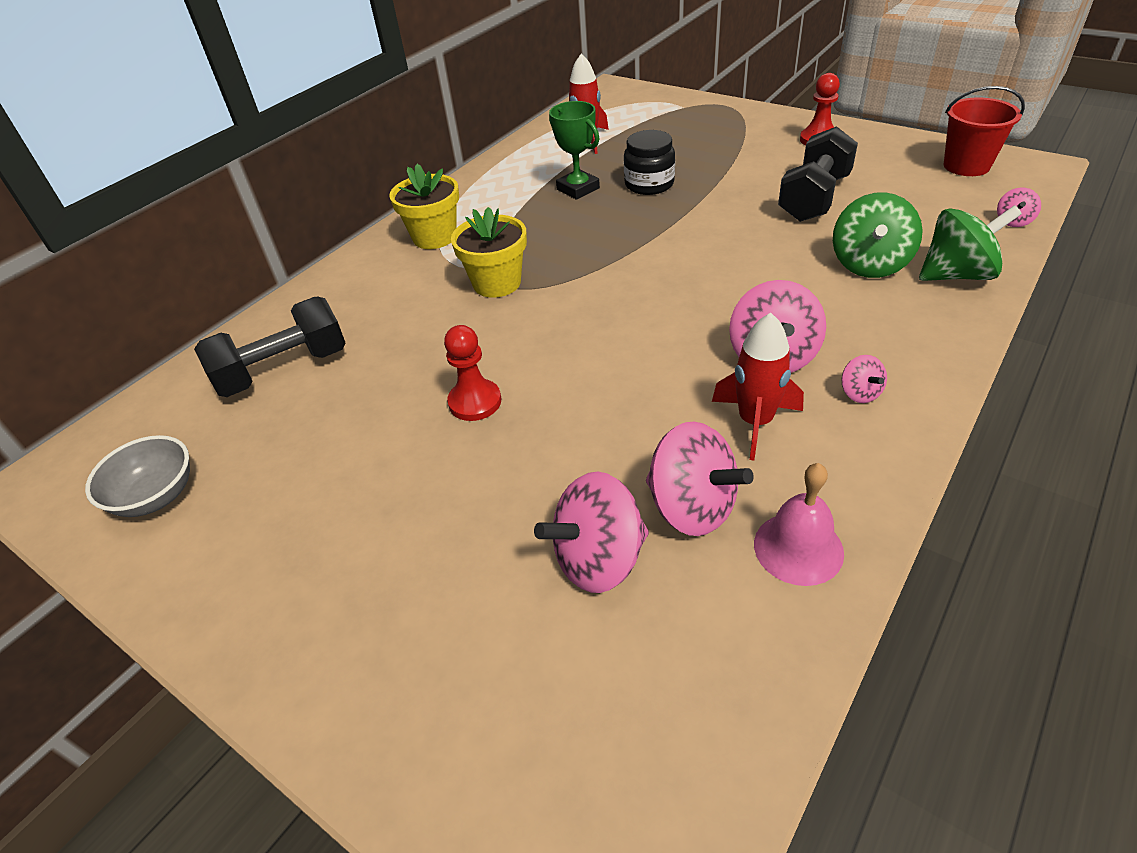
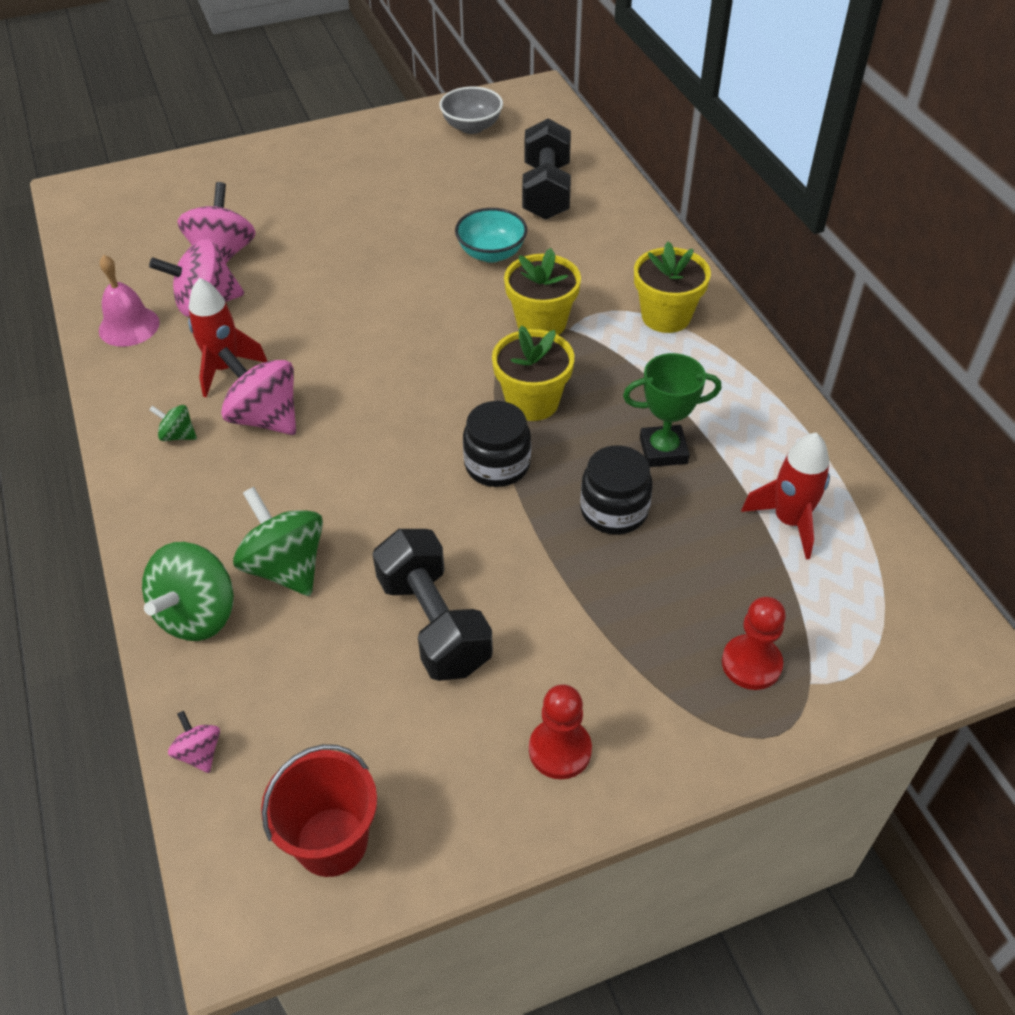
camera: 120 degrees right, 5 degrees up
(420, 353) = (491, 253): none -> turquoise bowl
(475, 402) = (405, 259): red pawn -> red pawn (751, 664)
(591, 248) = (532, 402): none -> yellow flower pot
(668, 234) = (497, 465): none -> black jar
(859, 393) = (177, 435): pink spinning top -> green spinning top

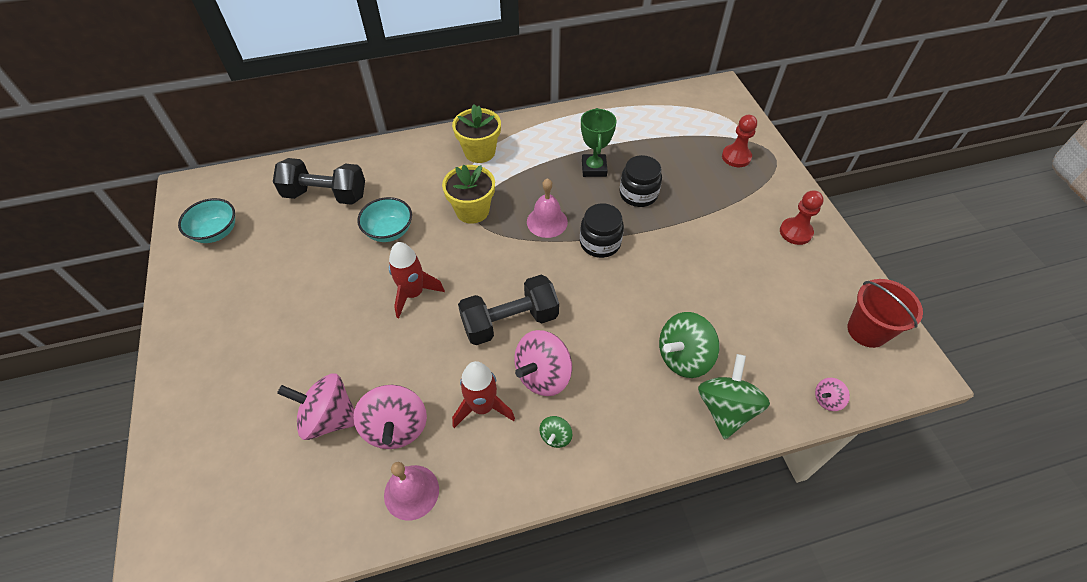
camera: 85 degrees left, 5 degrees up
(198, 614) = (725, 408): green spinning top -> green spinning top turned 105 degrees counterclockwise
(434, 623) = (722, 280): black dumbbell -> black dumbbell (510, 321)
(472, 127) = (216, 232): grey bowl -> turquoise bowl
(532, 402) = (547, 222): yellow flower pot -> pink bell
(789, 521) = (647, 129): red rocket -> red rocket (413, 294)

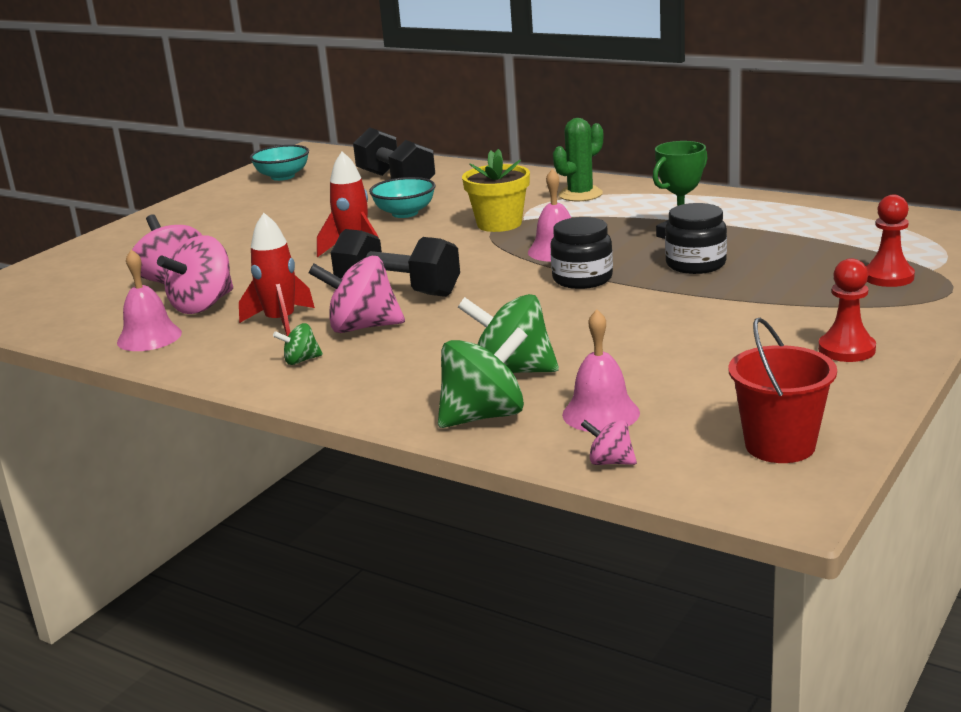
camera: 50 degrees right, 30 degrees down
(479, 152) = (580, 194): yellow flower pot -> green cactus
(771, 362) = (601, 413): none -> pink bell

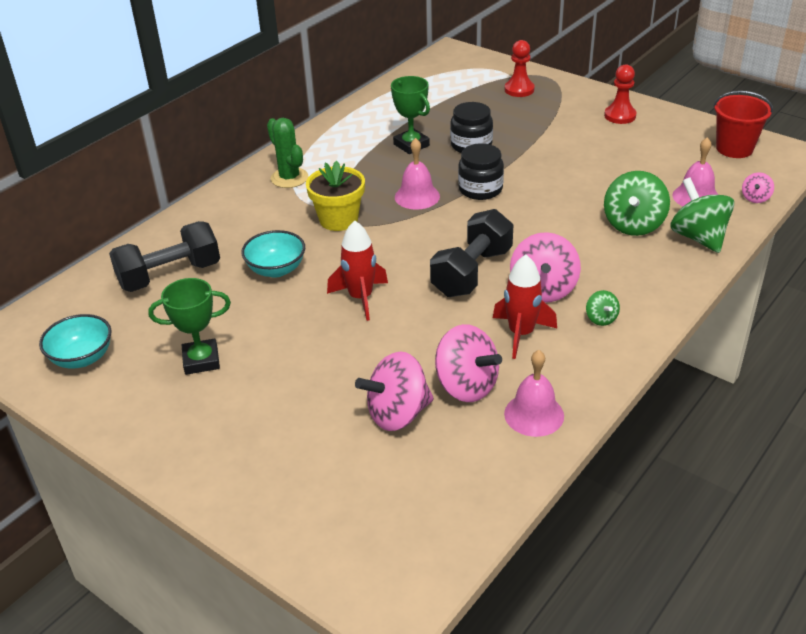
camera: 85 degrees left, 15 degrees up
(270, 210) = (201, 360): none -> green trophy

